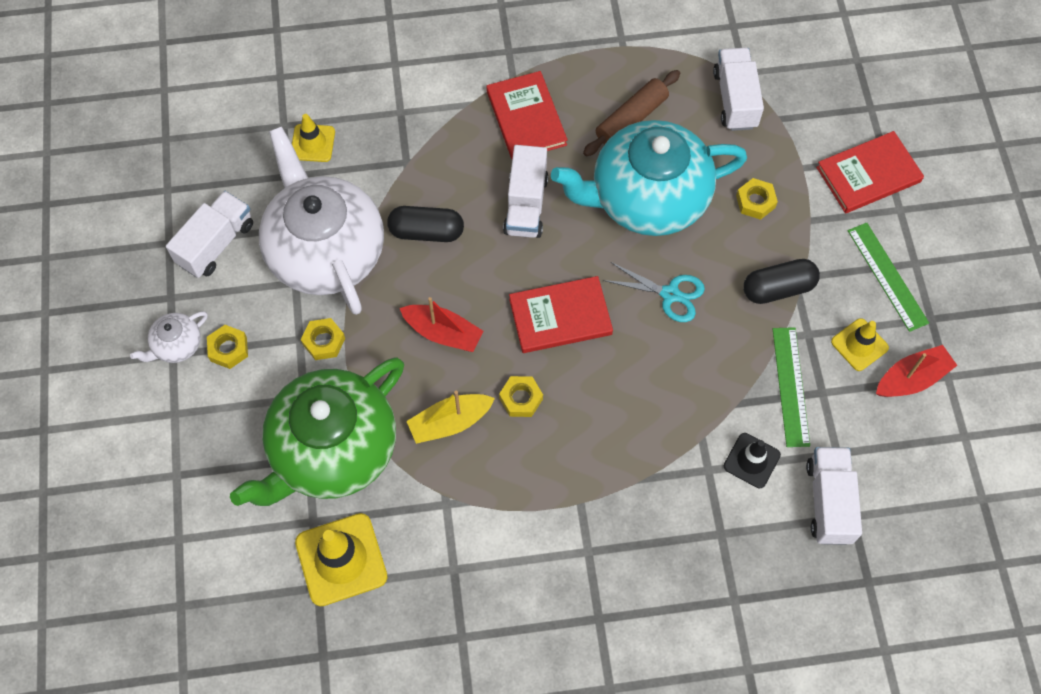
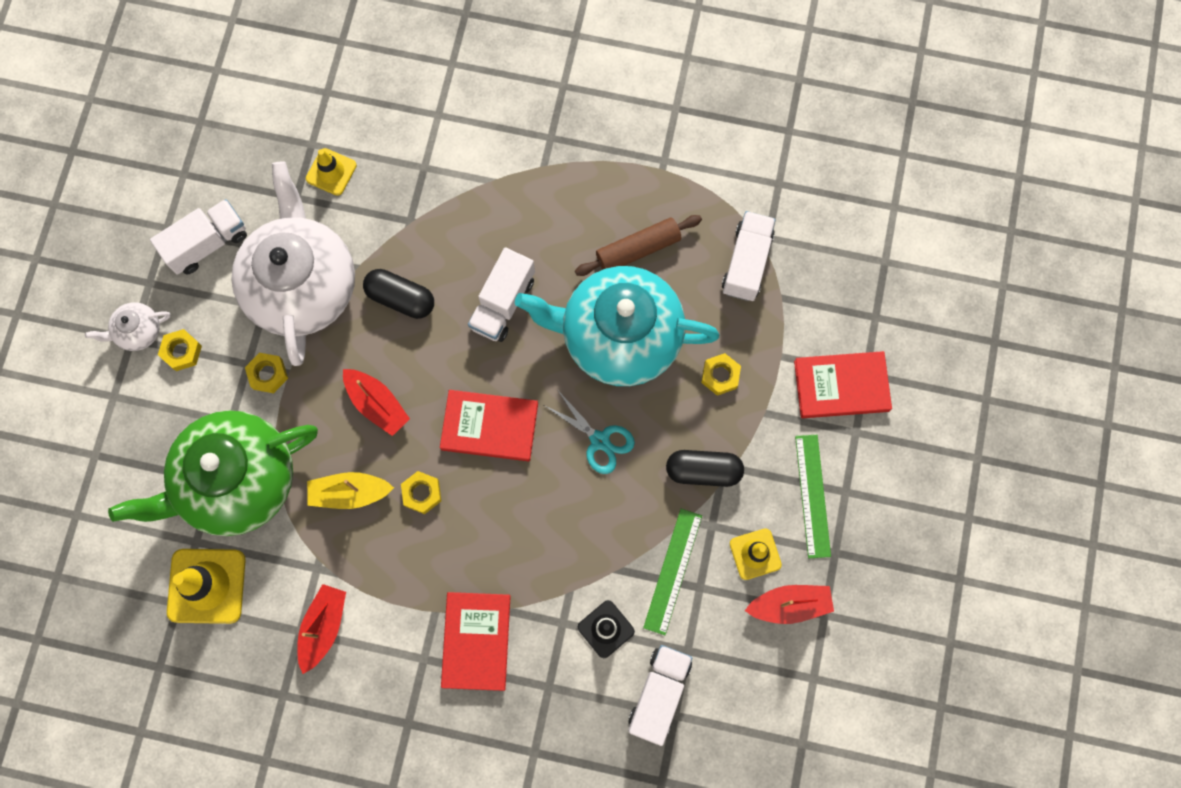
camera: 20 degrees right, 10 degrees up
(476, 557) = (323, 627): none -> red boat
(526, 118) = (539, 214): red book -> red book (476, 641)

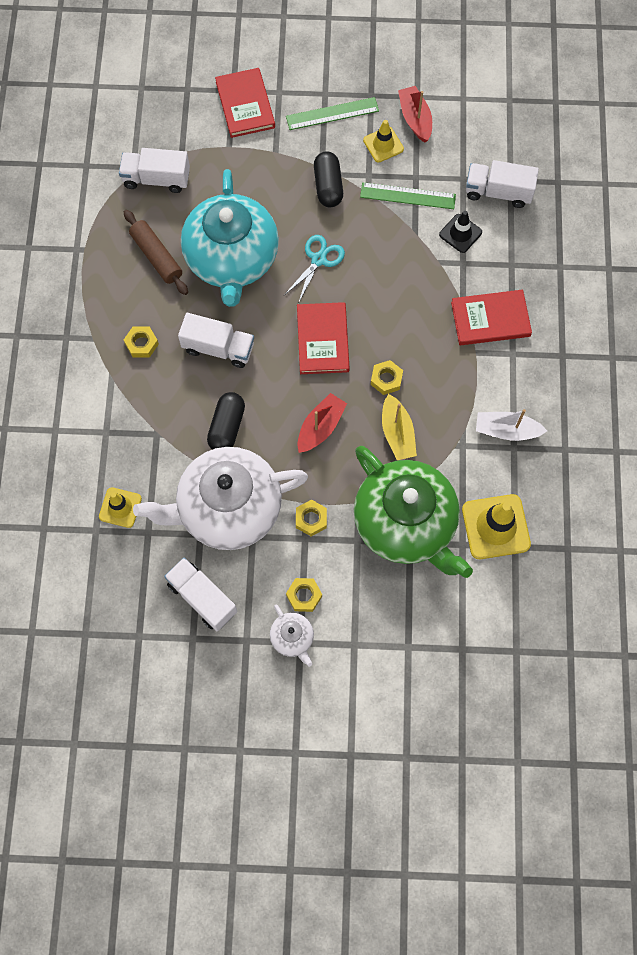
camera: 100 degrees left, 5 degrees down
(323, 627) = (506, 430): red boat -> white boat
(720, 375) = (251, 185): yellow nut -> yellow nut (141, 344)

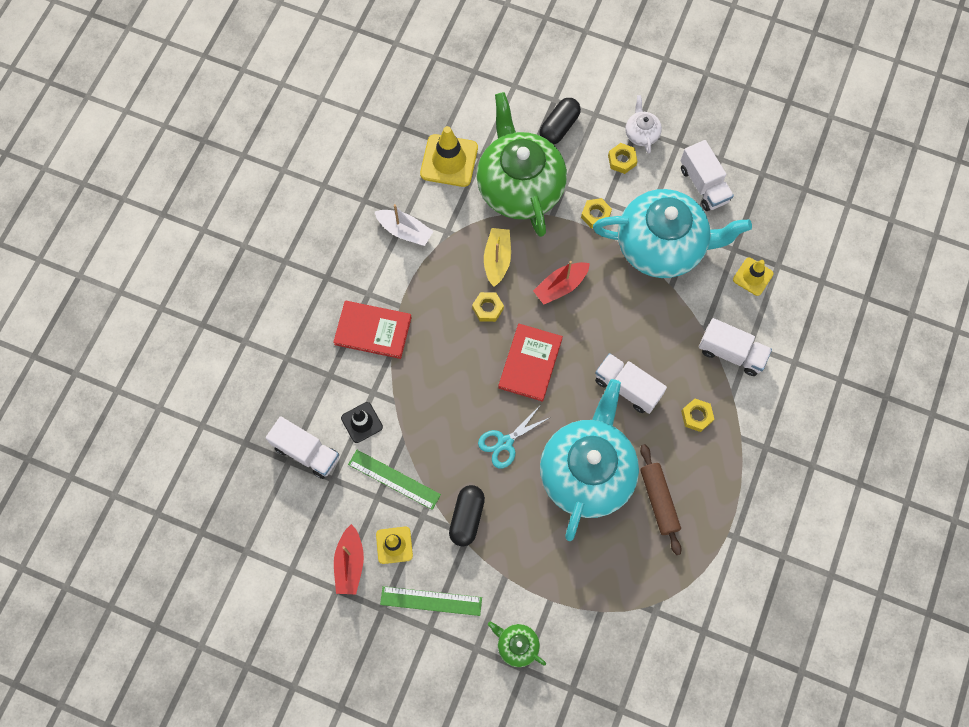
camera: 160 degrees left, 0 degrees up
(156, 179) = (635, 588): white truck -> white truck (731, 353)
(227, 427) = (641, 314): black capsule -> black capsule (559, 127)
(228, 509) = (662, 246): white teapot -> turquoise teapot
(245, 105) = (517, 645): red book -> green teapot

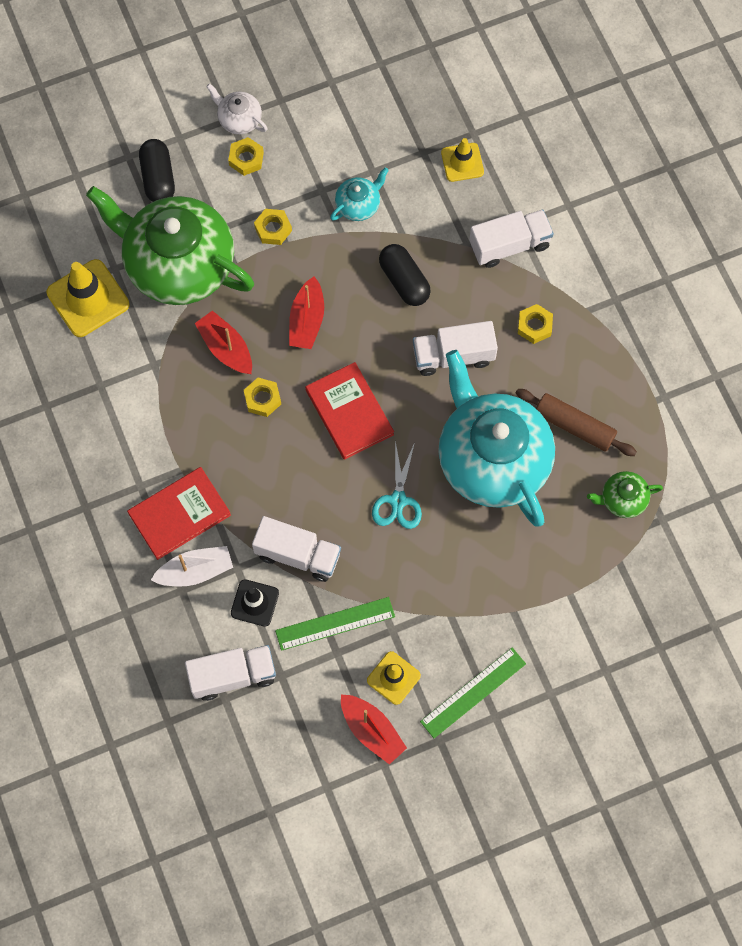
camera: 45 degrees left, 0 degrees up
(405, 231) = (114, 399): white boat -> white boat (195, 571)
(467, 518) = (431, 594): black capsule -> black capsule (404, 281)
(497, 259) = (226, 348): yellow boat -> red boat
(517, 645) = (580, 657): green teapot -> green teapot (622, 499)
(662, 246) = (358, 205): turquoise teapot -> turquoise teapot, size x0.41
(703, 185) = (340, 118): white truck -> white truck (297, 555)

